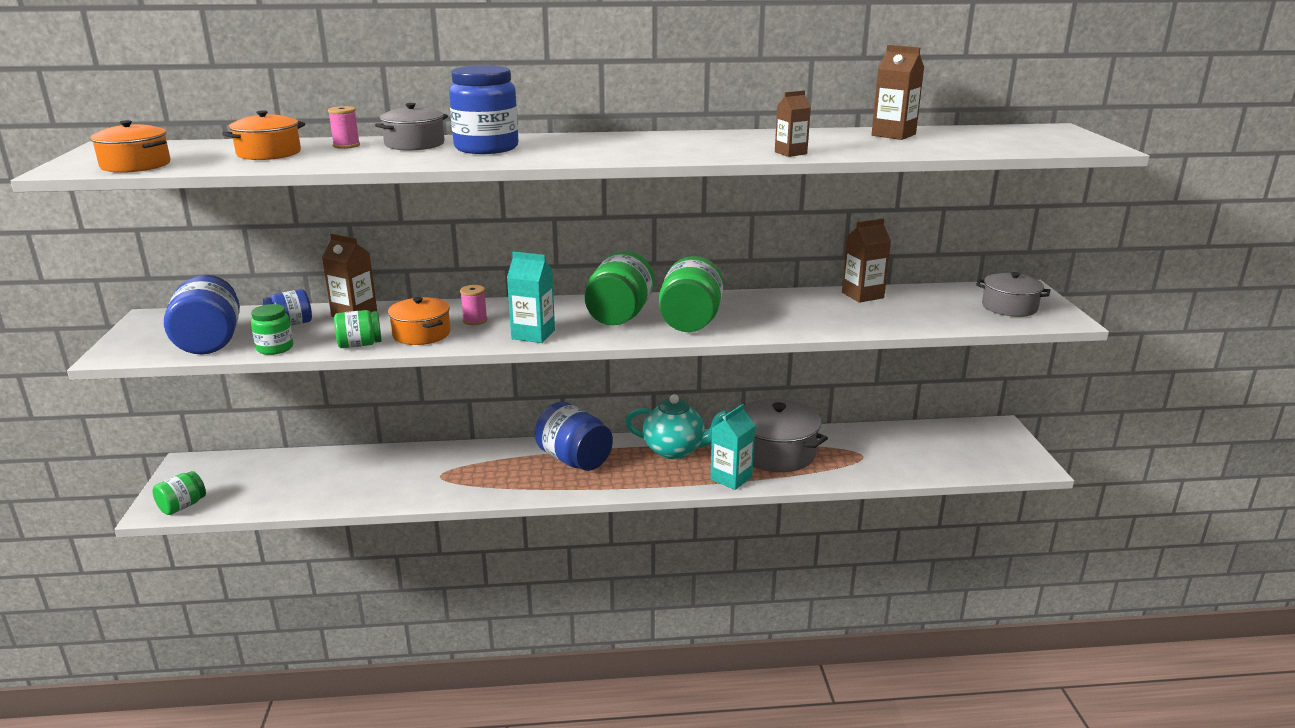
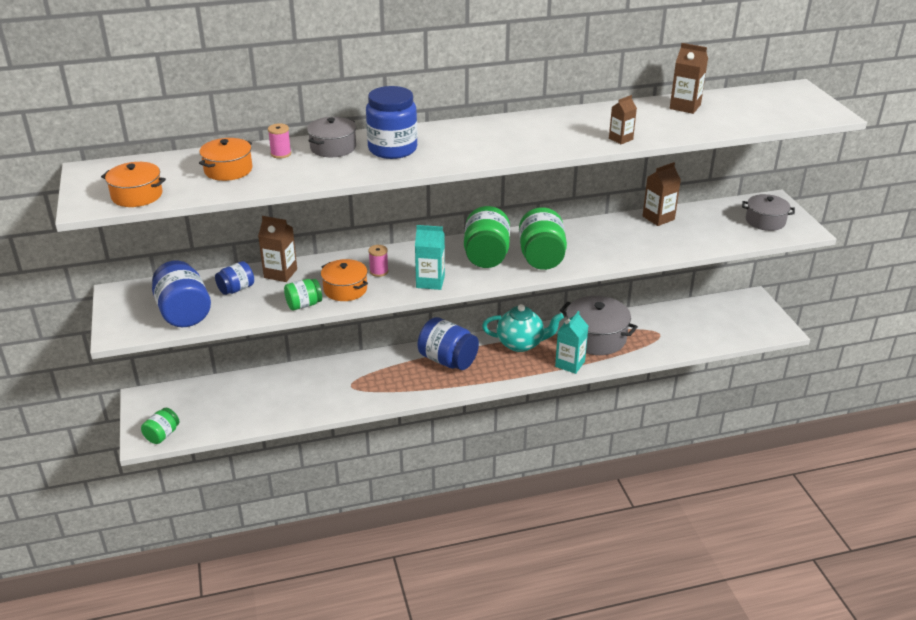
camera: 10 degrees left, 10 degrees up
(275, 348) = (240, 315): green jar -> none

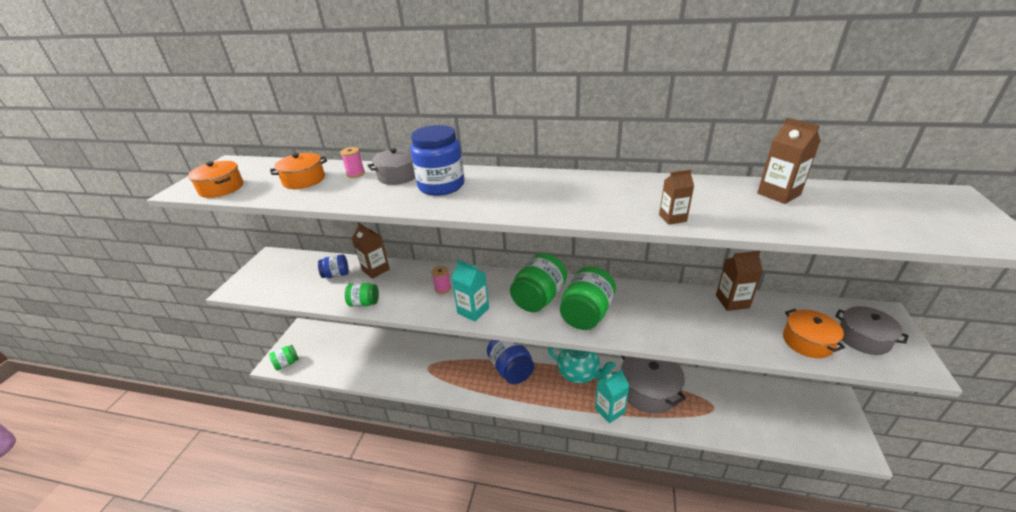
camera: 30 degrees right, 0 degrees up
(184, 313) = (286, 285): blue jar -> none
(345, 289) = (405, 298): orange pot -> orange pot (807, 342)

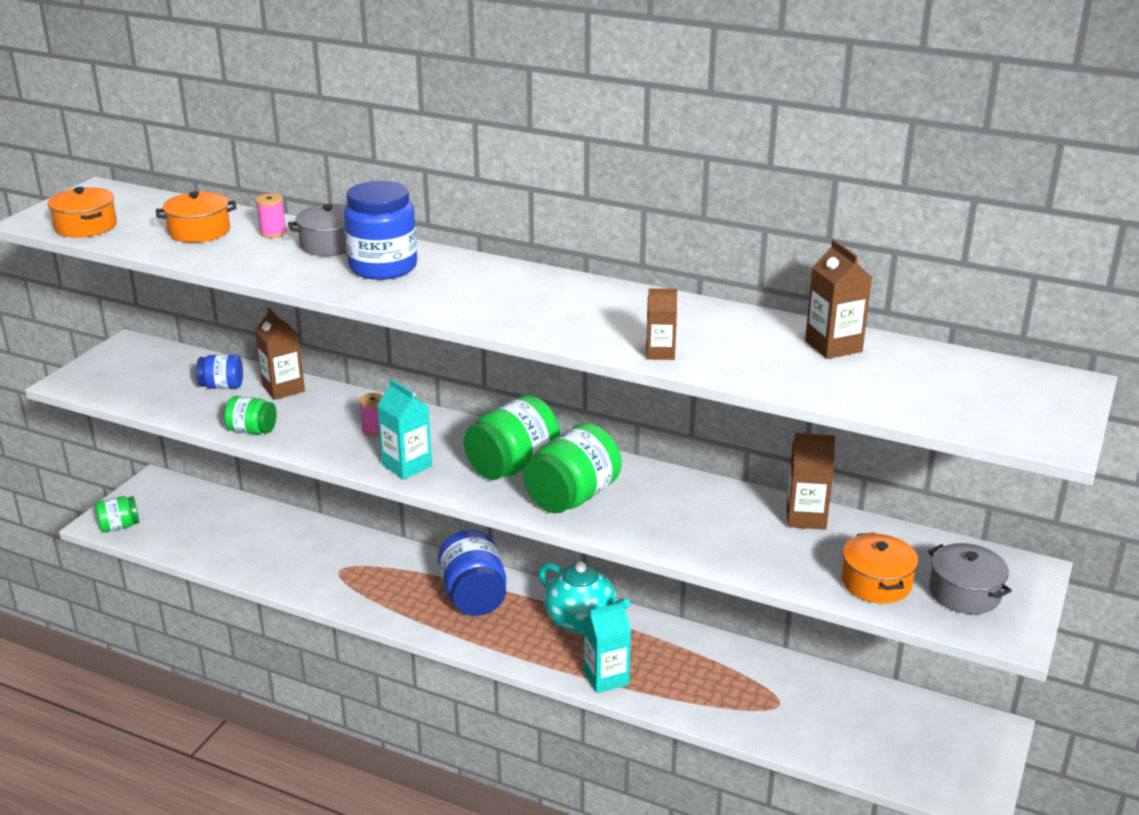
camera: 10 degrees right, 5 degrees down
(649, 390) = (685, 663): grey pot -> none

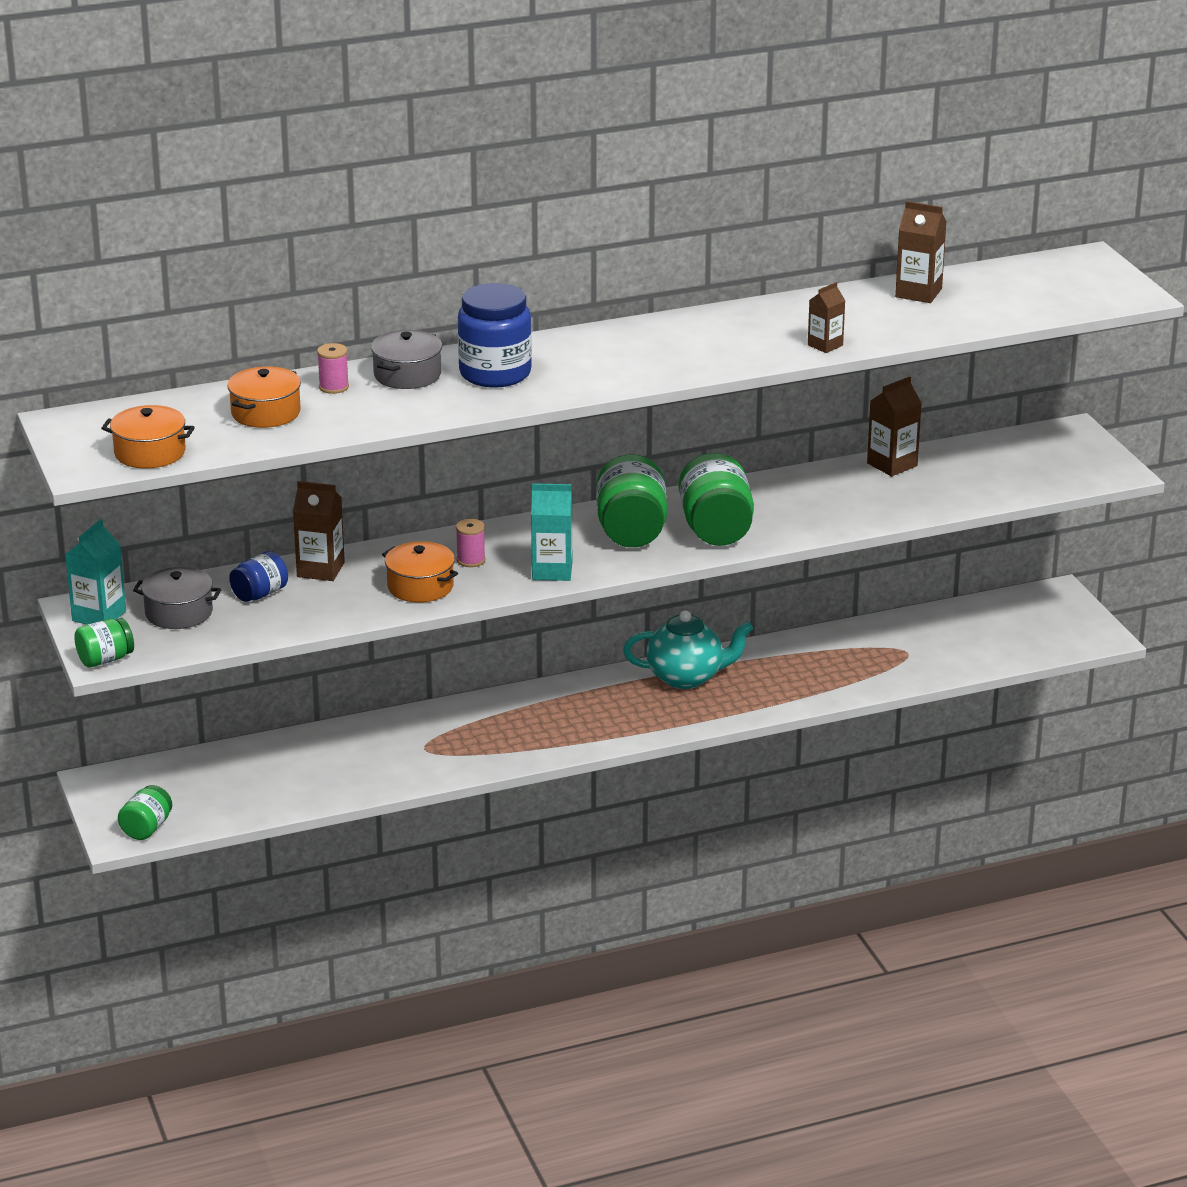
camera: 45 degrees left, 0 degrees up
(252, 430) = (369, 610): green jar -> green jar (105, 659)
(473, 596) = (572, 706): blue jar -> none
(606, 678) = (767, 702): turquoise carton -> turquoise carton (99, 616)
(876, 582) = (1000, 482): orange pot -> orange pot (420, 586)
(964, 593) = (1057, 462): grey pot -> grey pot (179, 613)

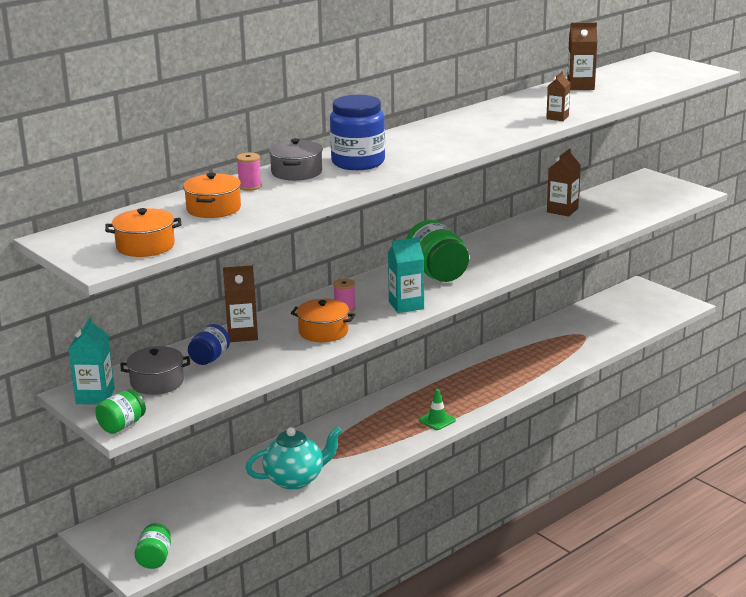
camera: 20 degrees left, 5 degrees down
(605, 733) = (437, 420): none -> green traffic cone
(686, 677) = (461, 376): turquoise teapot -> turquoise teapot (295, 479)
(716, 529) = (490, 263): green jar -> none

